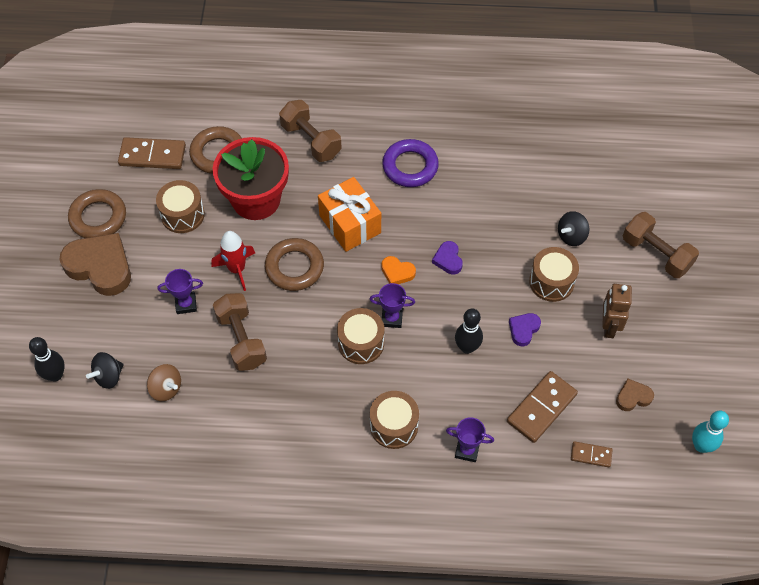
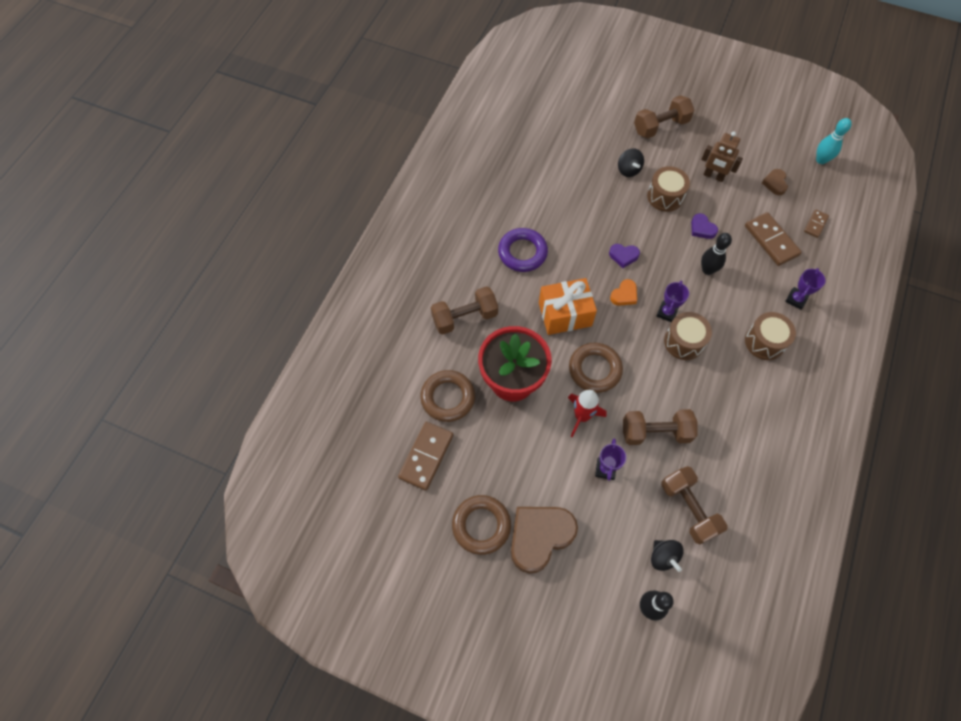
camera: 70 degrees left, 5 degrees up
(166, 389) = (688, 508): brown spinning top -> brown dumbbell
(182, 214) = (506, 447): brown drum -> none

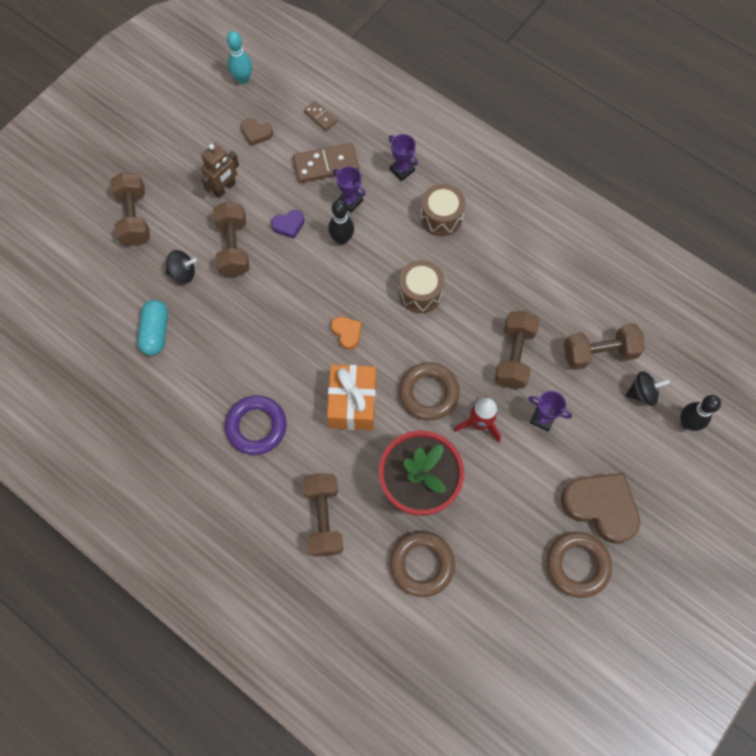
camera: 75 degrees left, 5 degrees up
(426, 456) = (487, 607): brown domino -> none
(539, 537) = (600, 507): brown heart -> brown heart turned 150 degrees clockwise
(573, 167) = (156, 332): none -> turquoise capsule
(623, 256) = (297, 317): purple heart -> none
(665, 196) = (234, 247): brown drum -> brown dumbbell
(666, 312) = (381, 297): purple trophy -> purple trophy (350, 201)

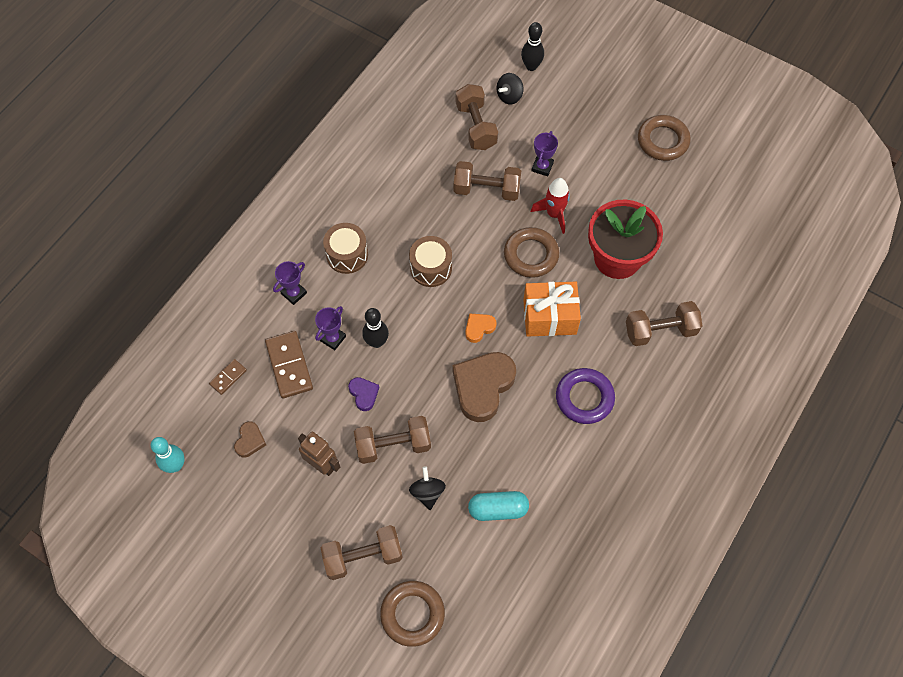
camera: 95 degrees left, 5 degrees down
(421, 564) = (685, 251): brown ring -> brown ring (412, 614)
(600, 507) = (612, 125): brown heart -> brown heart (483, 387)
(642, 393) = (509, 96): black spinning top -> black spinning top turned 120 degrees counterclockwise

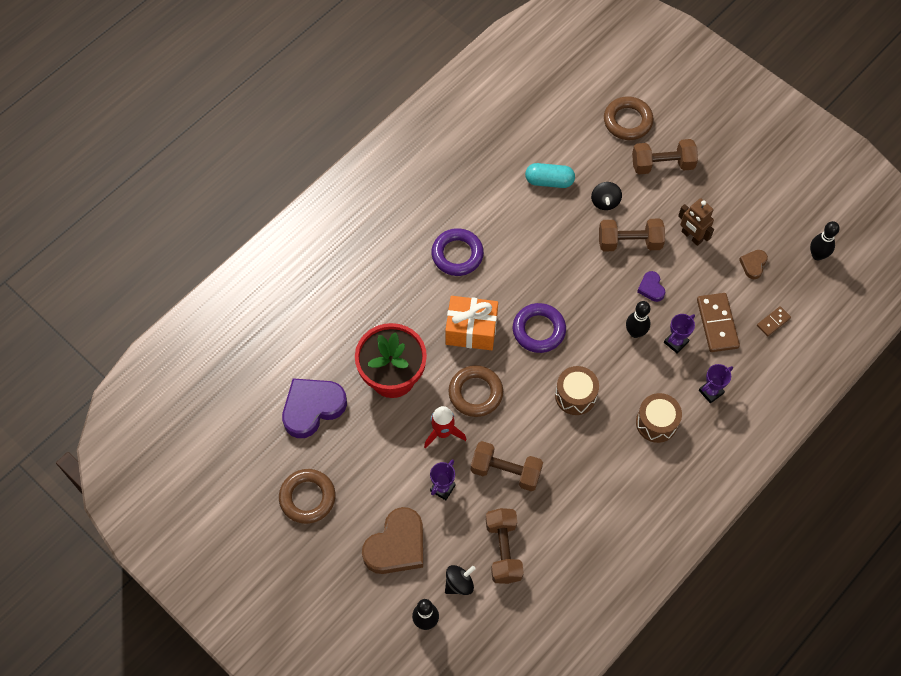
camera: 170 degrees left, 0 degrees up
(175, 465) = (817, 255): turquoise bowling pin -> black bowling pin
(479, 328) = (538, 330): orange heart -> purple ring
(483, 387) = (544, 278): brown heart -> brown heart (396, 545)
(660, 330) = (373, 301): brown dumbbell -> none
(686, 216) = (312, 408): none -> purple heart

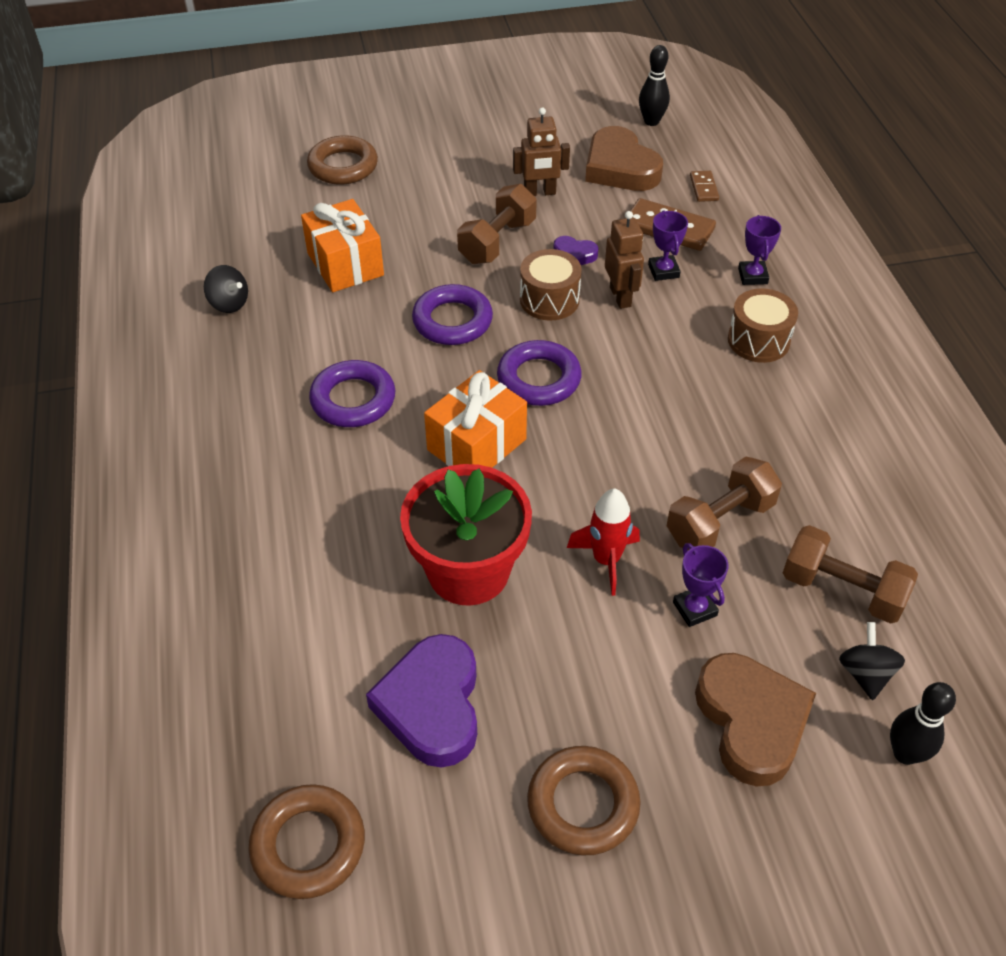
camera: 55 degrees left, 15 degrees down
(475, 393) = (574, 490): brown ring -> brown ring (308, 845)
(548, 262) = (452, 321): none -> purple ring
(549, 181) = (345, 264): turquoise capsule -> orange gift
(575, 395) = (662, 393): brown drum -> brown drum (549, 300)
(605, 202) = (424, 234): black spinning top -> black spinning top (229, 303)
(635, 332) = (620, 297): black bowling pin -> brown robot
(662, 164) = (427, 169): brown dumbbell -> none
(753, 265) = (620, 168): brown heart -> brown heart, size x2.10

